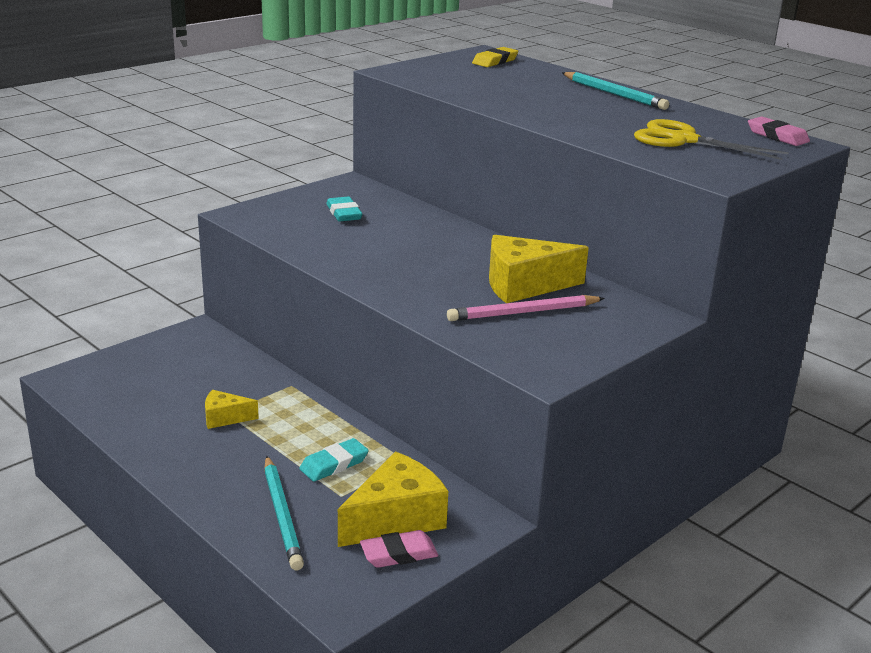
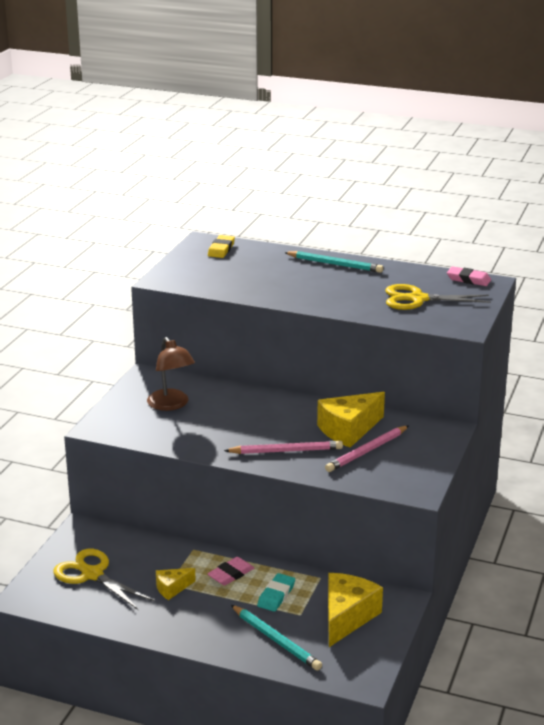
camera: 25 degrees left, 0 degrees up
(157, 377) = (92, 575): none -> yellow scissors
(344, 213) = (171, 405): turquoise eraser -> brown lamp
(399, 553) = (368, 638): pink eraser -> pink eraser (231, 574)
(422, 287) = (286, 451): none -> pink pencil

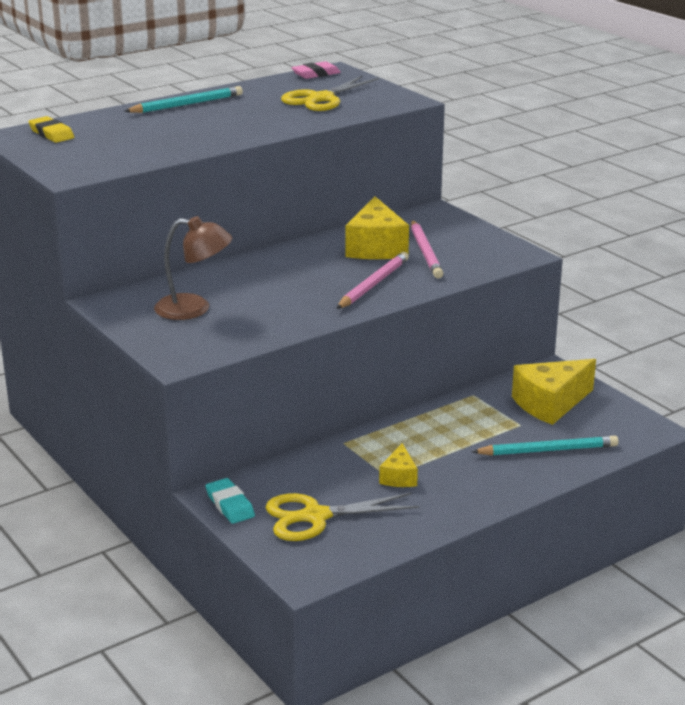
camera: 55 degrees left, 0 degrees up
(231, 574) = (413, 437): pink eraser -> none
(276, 595) = (477, 426): turquoise eraser -> turquoise eraser (230, 505)
(347, 617) = (550, 404): yellow cheese -> yellow cheese turned 90 degrees counterclockwise

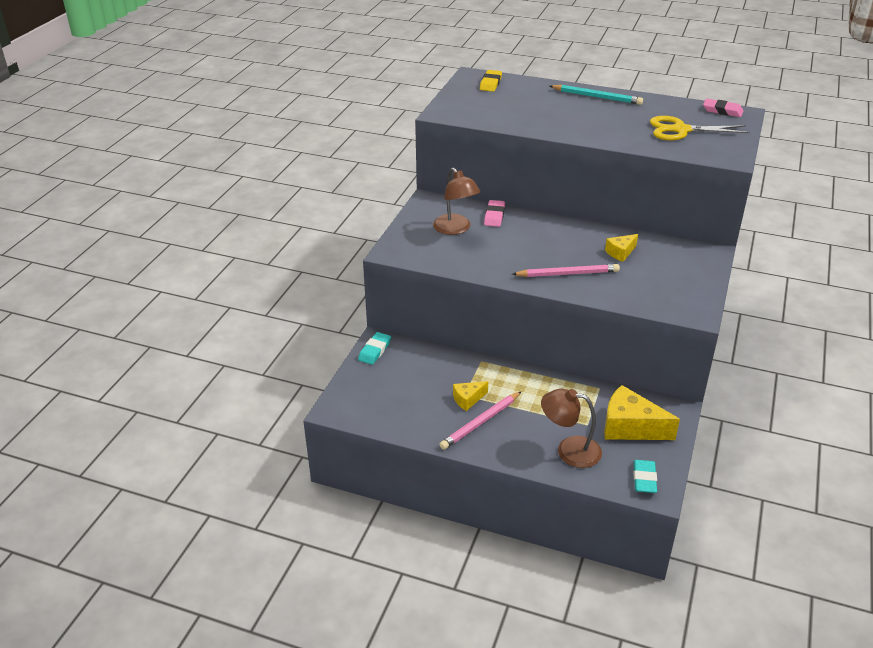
camera: 55 degrees right, 10 degrees up
(204, 279) = (494, 216): none -> pink eraser
(315, 517) = (394, 386): yellow scissors -> none
(376, 247) = (620, 252): yellow cheese -> yellow cheese, size x0.53
(425, 252) = (641, 273): pink pencil -> pink pencil (480, 422)
(548, 450) = (569, 450): turquoise pencil -> brown lamp
(630, 428) = (644, 479): none -> turquoise eraser

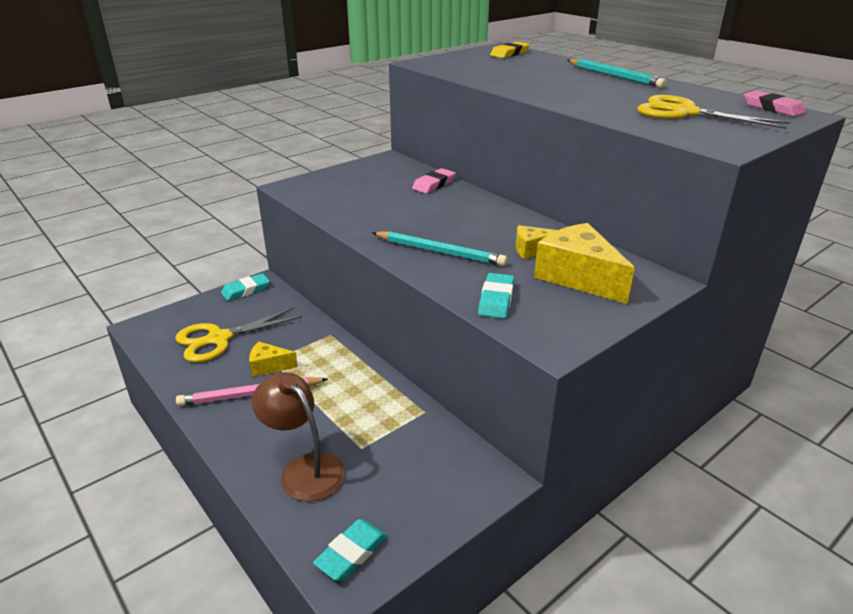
camera: 30 degrees right, 5 degrees down
(406, 395) = (219, 339): none -> yellow scissors
(455, 229) = (378, 185): brown lamp -> none
(567, 274) = (439, 251): pink pencil -> turquoise pencil
(630, 427) = (409, 474): yellow cheese -> yellow cheese (578, 277)
(639, 297) = (496, 300): none -> turquoise eraser

